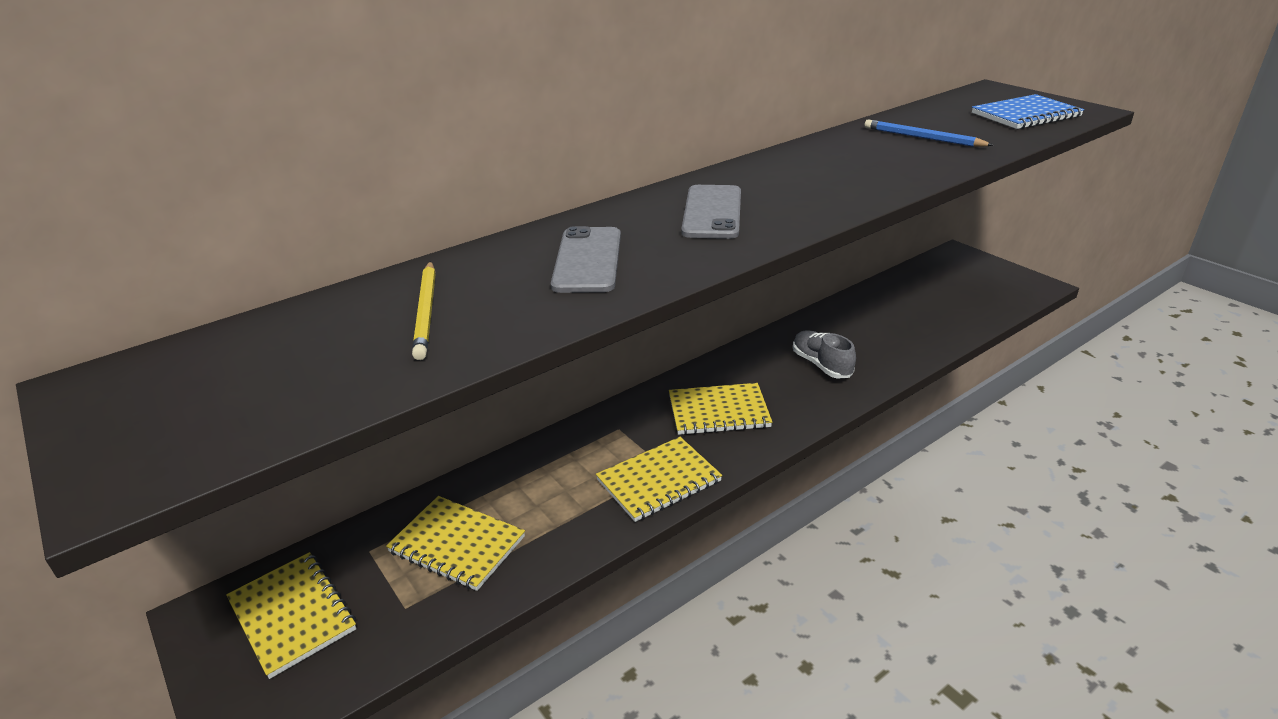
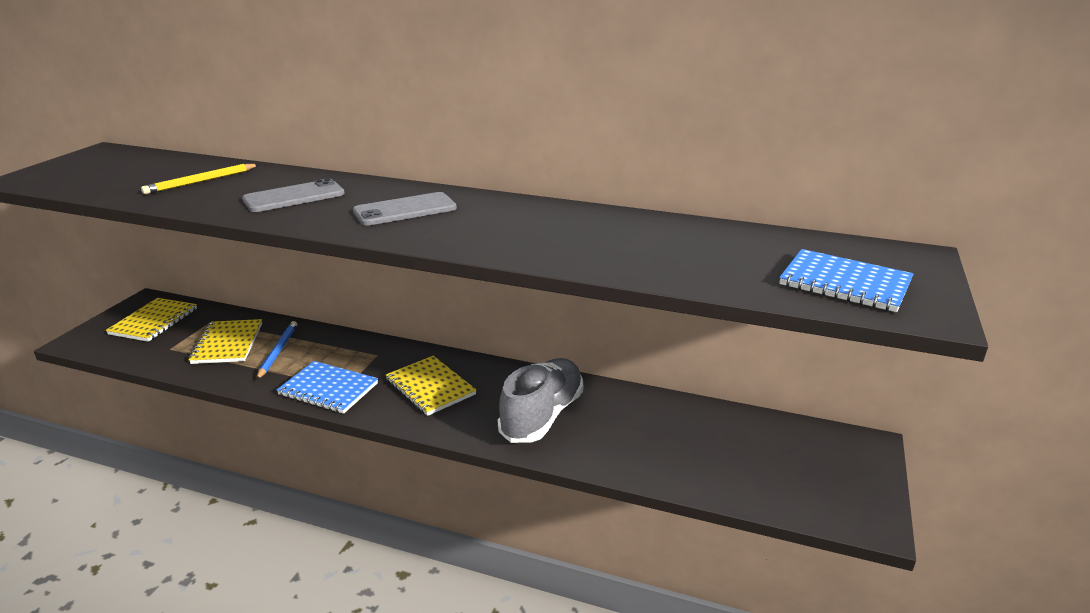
camera: 55 degrees right, 5 degrees down
(659, 481) = (328, 389): yellow notebook -> blue notebook
(821, 365) = (542, 416): grey shoe -> grey shoe, size x1.66
(923, 138) = (681, 247): blue pencil -> blue pencil (277, 351)

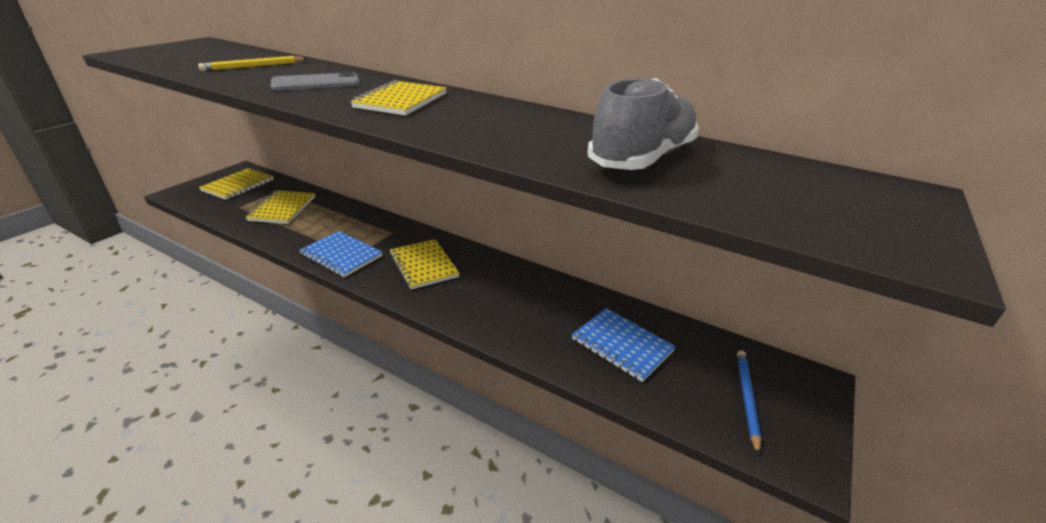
camera: 10 degrees right, 5 degrees up
(277, 351) = (316, 220): blue pencil -> blue pencil (746, 399)
(405, 210) = (401, 101): grey phone -> yellow notebook
(542, 416) = (509, 304): grey shoe -> grey shoe (642, 158)
(844, 283) = (821, 211): blue notebook -> blue notebook (622, 345)

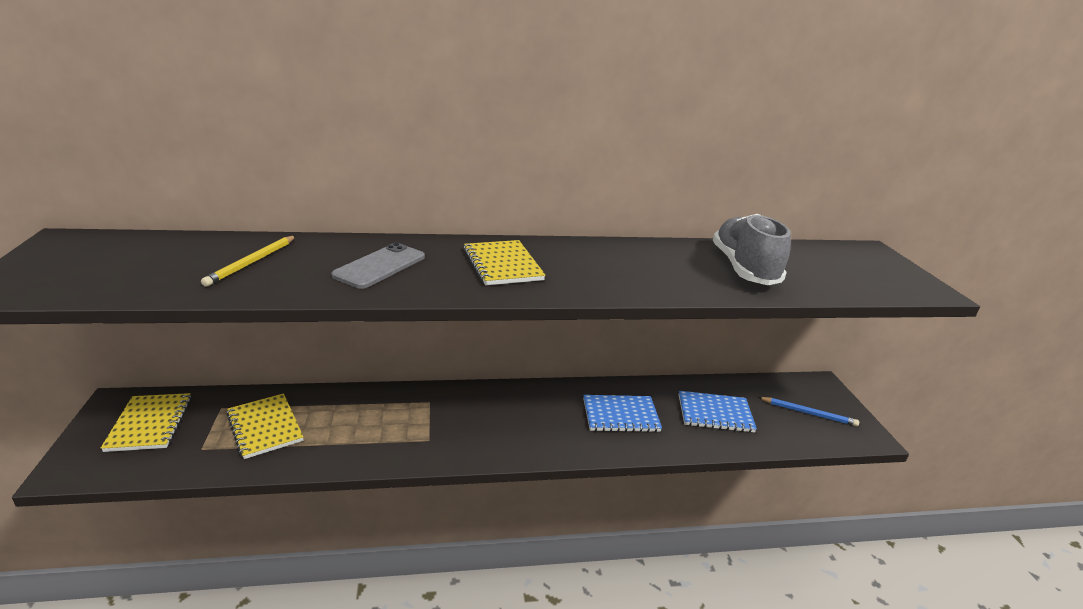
camera: 40 degrees left, 5 degrees down
(341, 255) = (415, 446): blue notebook -> blue notebook (620, 415)
(423, 265) = (504, 420): yellow notebook -> none
(746, 399) = (808, 413): blue pencil -> blue pencil turned 135 degrees clockwise

